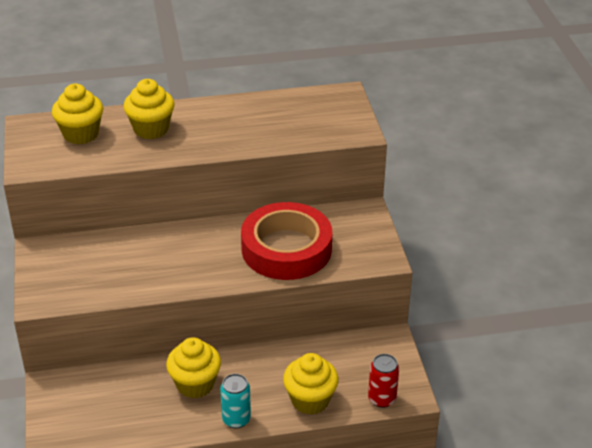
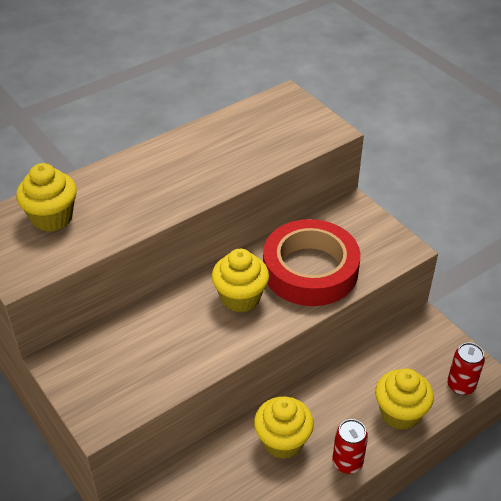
camera: 25 degrees left, 5 degrees up
(151, 129) = (124, 189): yellow cupcake -> yellow cupcake (240, 298)
(236, 419) = (347, 462): turquoise can -> red can

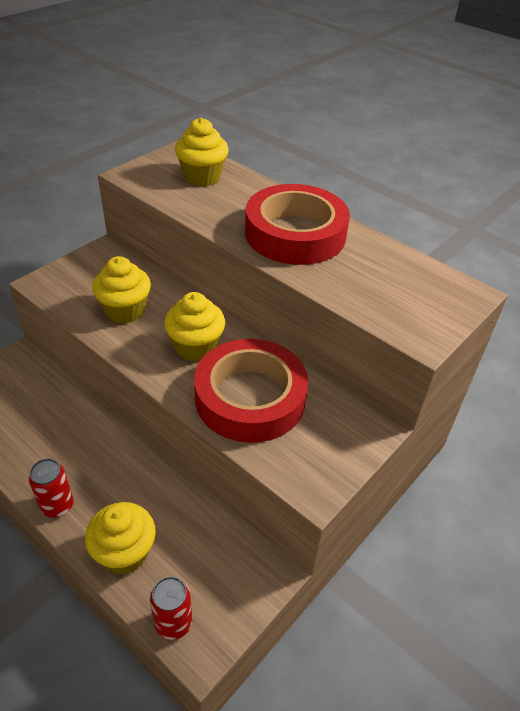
camera: 75 degrees right, 0 degrees up
(180, 169) = (295, 234): none -> red tape
(282, 441) = (82, 447): yellow cupcake -> yellow cupcake (125, 311)

